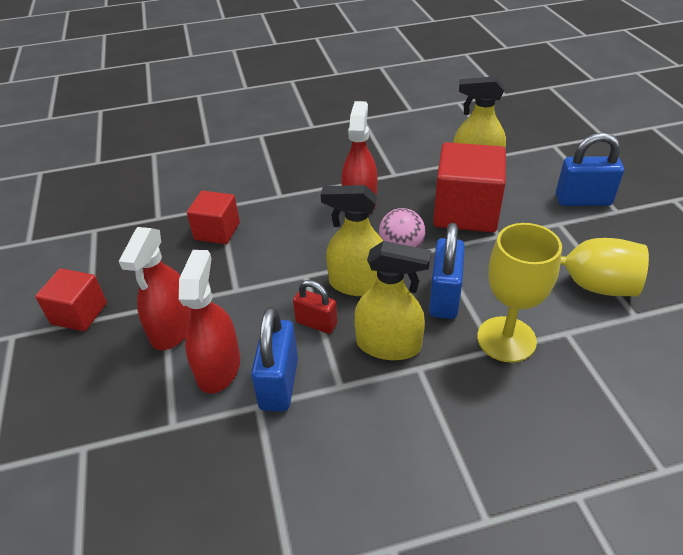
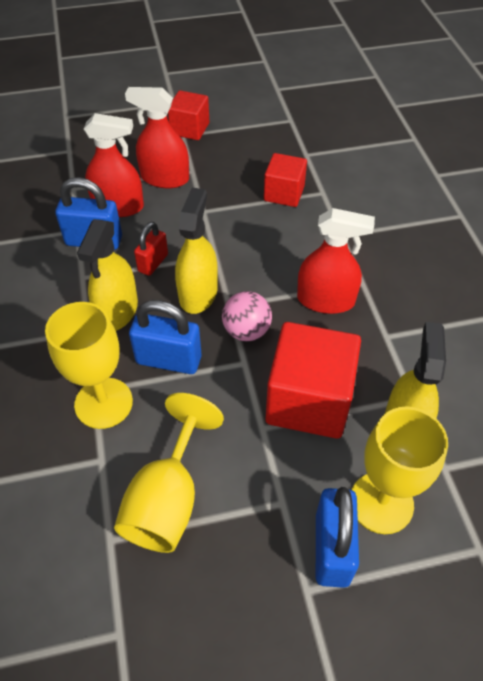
camera: 90 degrees right, 10 degrees up
(539, 180) = (381, 503): none -> yellow goblet

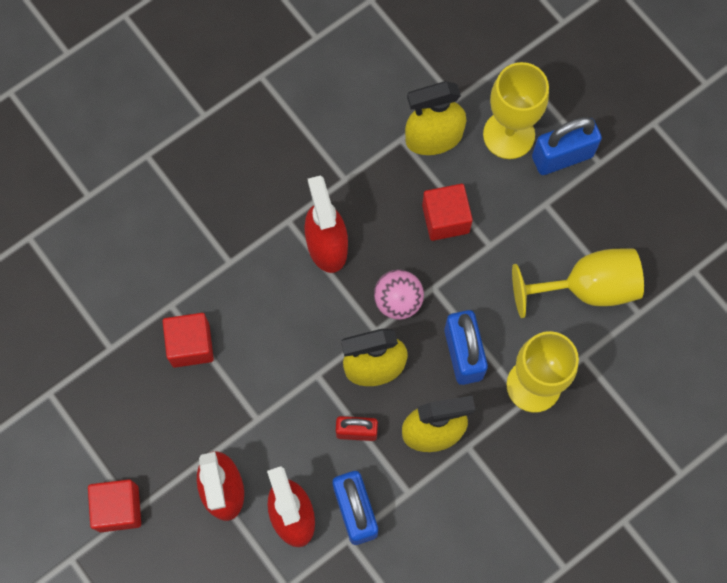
camera: 115 degrees left, 20 degrees up
(308, 400) = (445, 219): red cube -> red cube, size x0.59

